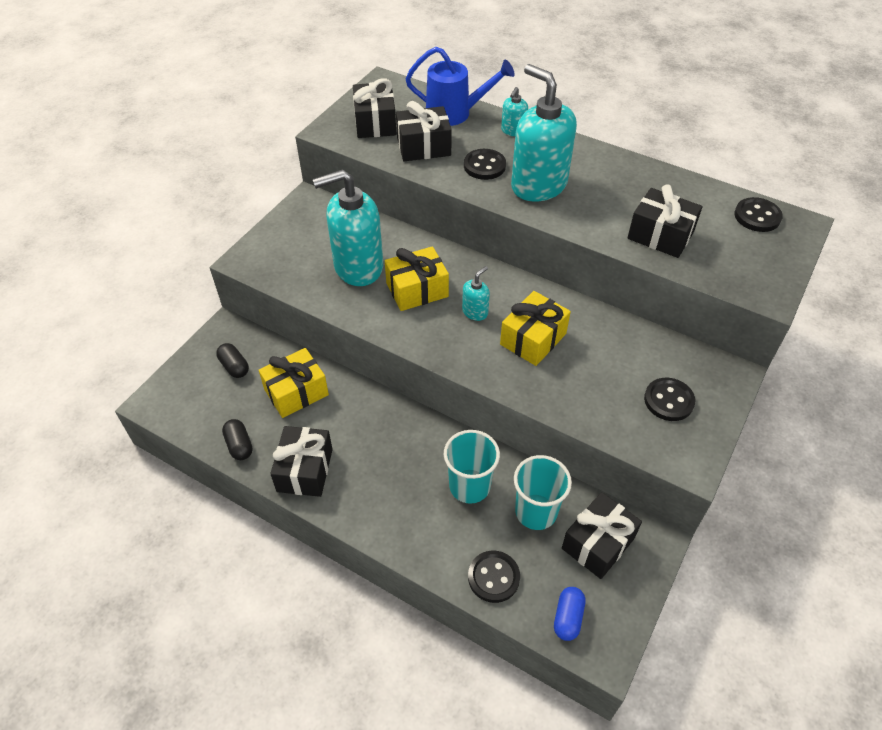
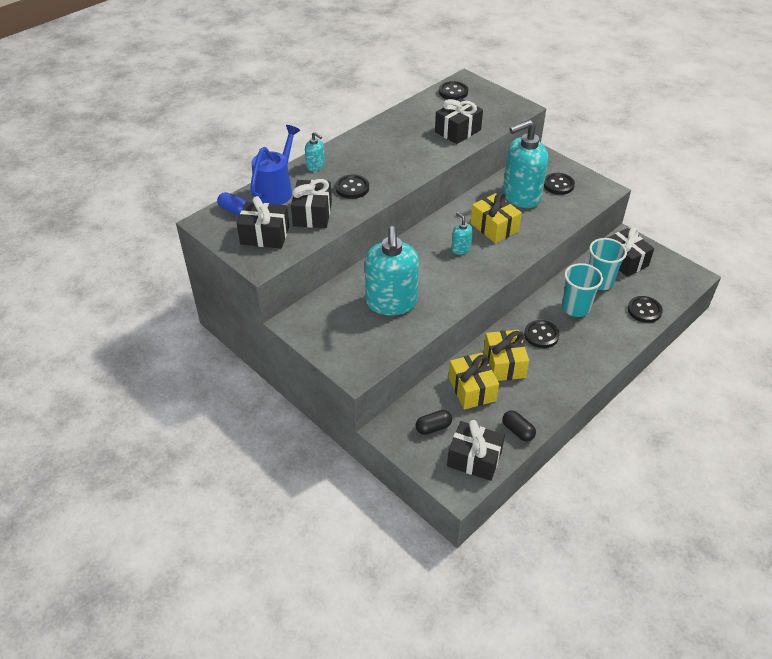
camera: 75 degrees left, 5 degrees down
(239, 445) = (517, 431): black capsule -> black capsule turned 60 degrees clockwise
(305, 470) = (548, 393): black gift -> black gift (474, 459)
(404, 451) = (541, 335): none -> black button
(417, 290) = (428, 274): yellow gift -> yellow gift (504, 364)
(538, 185) = (386, 168): turquoise soap dispenser -> turquoise soap dispenser (521, 196)
(568, 618) = (672, 285): blue capsule -> blue capsule (234, 210)

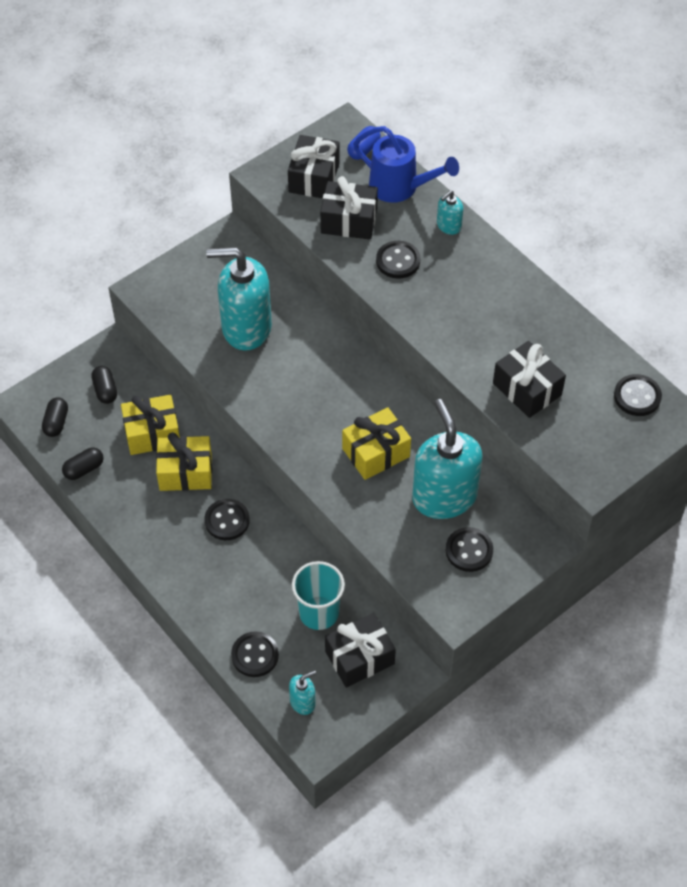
camera: 95 degrees right, 10 degrees up
(460, 249) = (335, 408): turquoise soap dispenser -> turquoise soap dispenser (303, 702)
(474, 459) = (56, 422): black gift -> black capsule
(576, 308) = (271, 571): turquoise cup -> none

